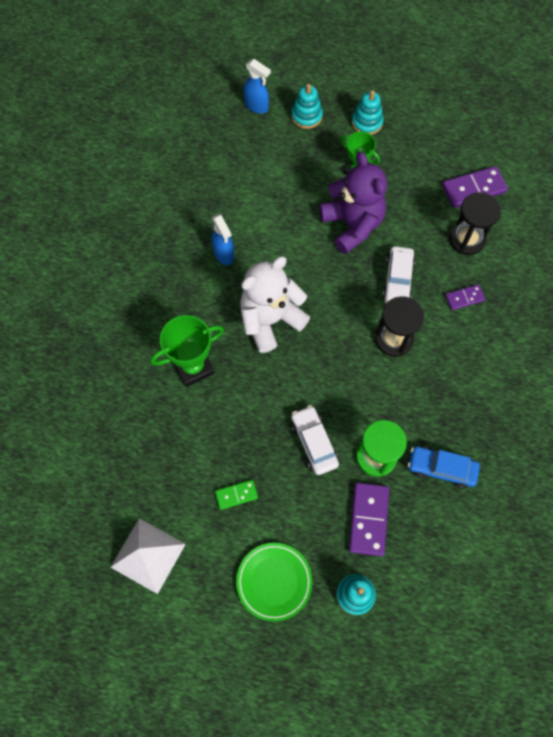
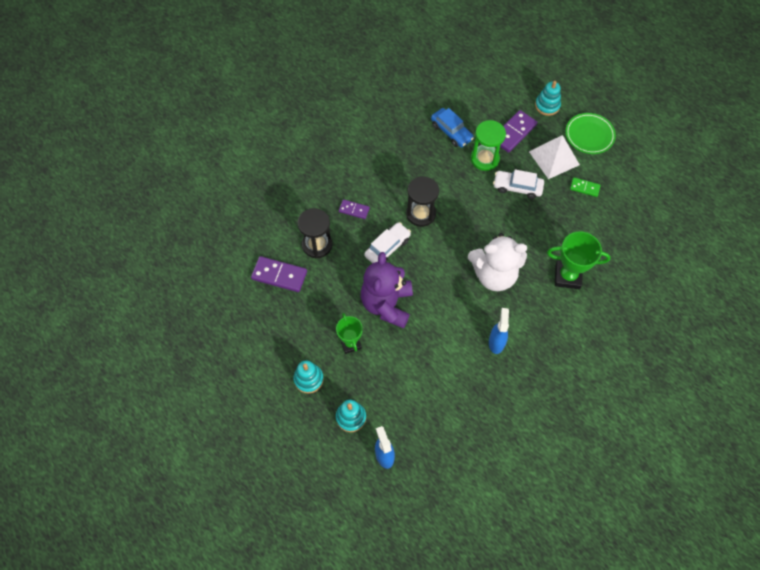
camera: 145 degrees left, 5 degrees down
(148, 555) = (658, 188): white pyramid -> white pyramid (554, 158)
(314, 442) = (517, 187): white car -> white car turned 90 degrees clockwise

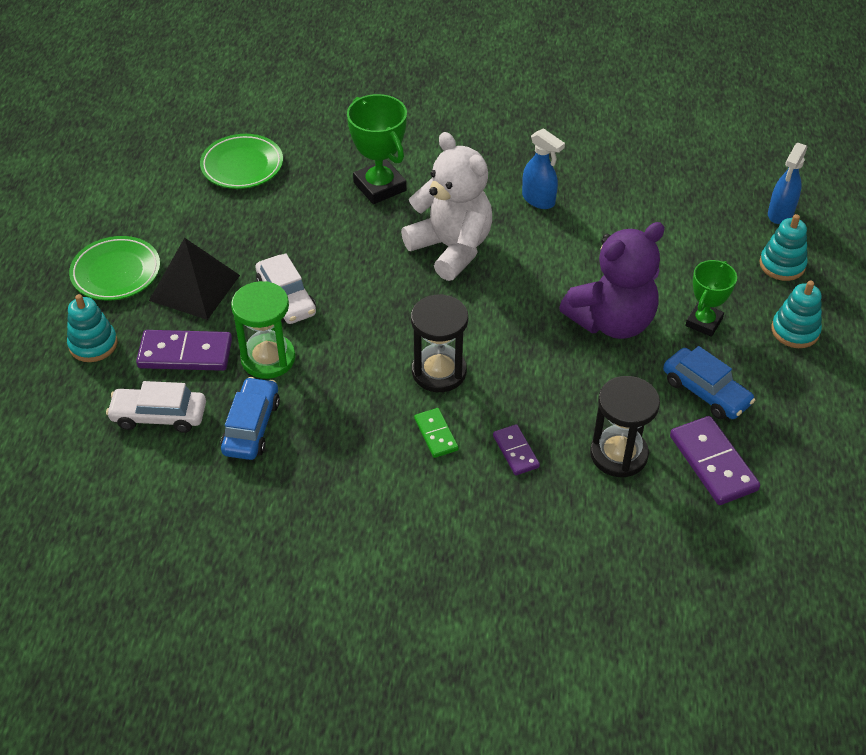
camera: 130 degrees left, 15 degrees down
(314, 306) = (705, 392): none -> blue car
(387, 247) = (532, 373): white car -> white car (159, 416)
(496, 342) = (539, 200): blue spray bottle -> blue spray bottle turned 105 degrees counterclockwise
(554, 158) = (194, 287): white pyramid -> black pyramid
(584, 188) = (220, 234): green domino -> green domino (436, 434)
(634, 227) = (242, 166): none -> green plate

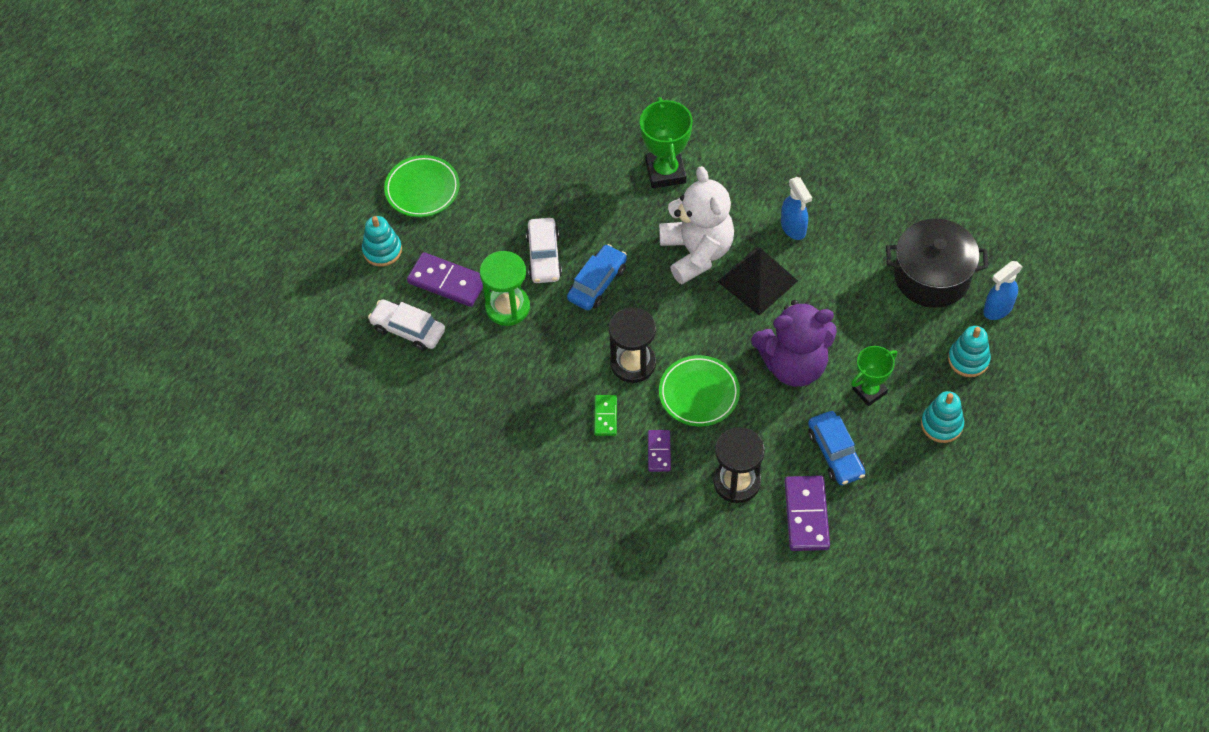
camera: 25 degrees right, 10 degrees up
(194, 287) = (477, 223): black pyramid -> black pyramid (757, 281)
(242, 166) = (561, 115): green plate -> green plate (699, 393)
(251, 427) = (471, 362): blue car -> blue car (597, 283)
(700, 204) = (932, 276): none -> black pot

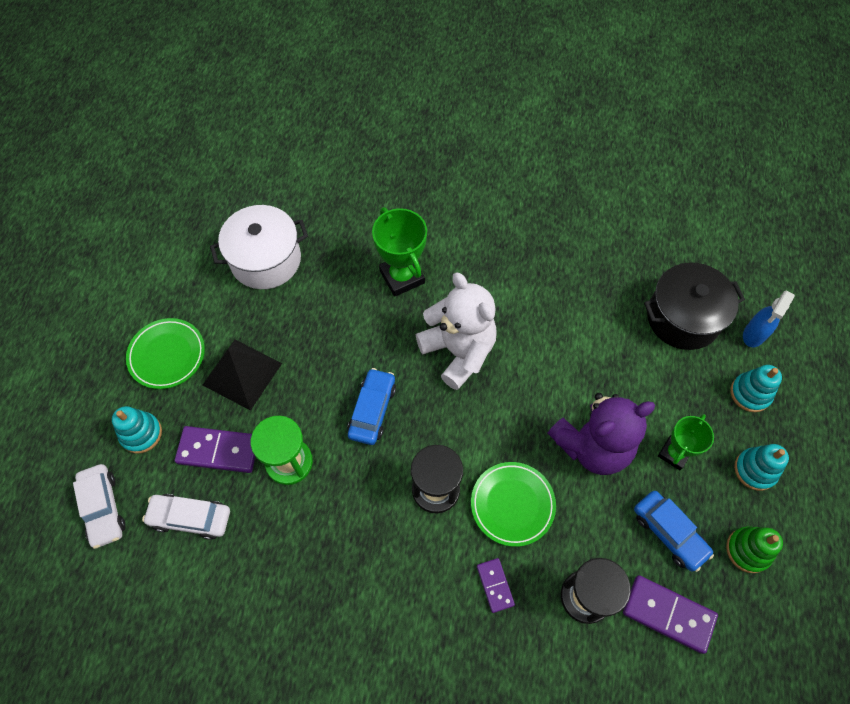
camera: 20 degrees left, 5 degrees up
(538, 125) = (266, 260): none -> white pot
(544, 256) = (310, 395): white car -> white car (103, 508)
(605, 416) = (427, 560): green domino -> none
(757, 281) = (526, 365): black pyramid -> black pyramid (242, 374)
(793, 228) = (540, 302): blue spray bottle -> none
(806, 515) = (668, 614): purple domino -> purple domino turned 45 degrees counterclockwise
(903, 486) = (748, 550): none -> green stacking toy

